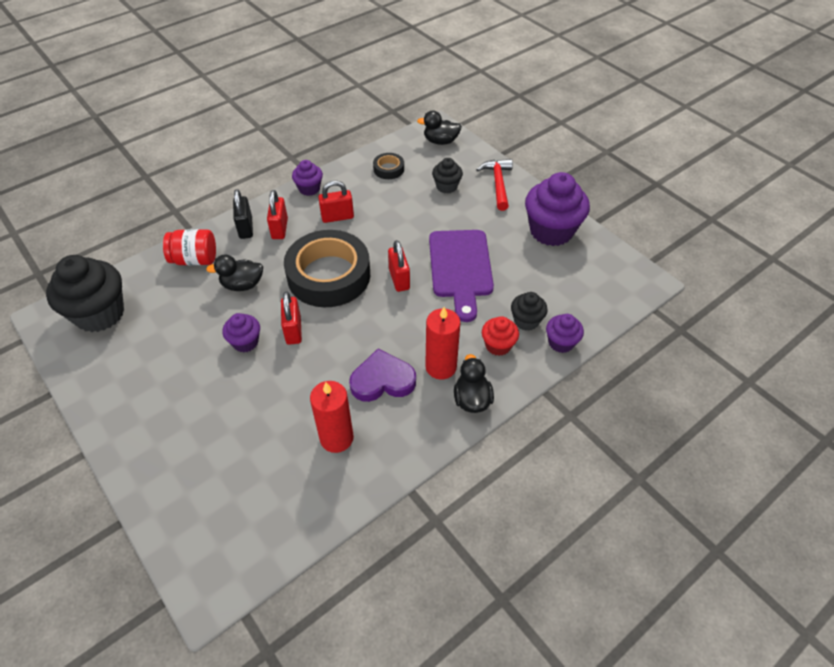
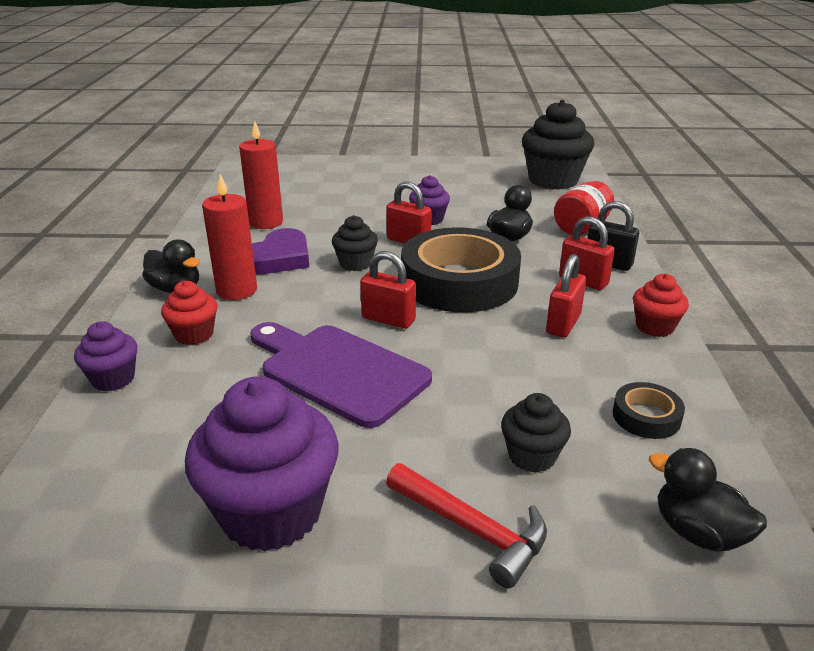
camera: 130 degrees right, 20 degrees down
(309, 189) = (654, 327): purple cupcake -> red cupcake
(440, 141) = (698, 532): black duck -> black duck turned 90 degrees counterclockwise
(526, 321) = (183, 372): black cupcake -> black cupcake (355, 263)

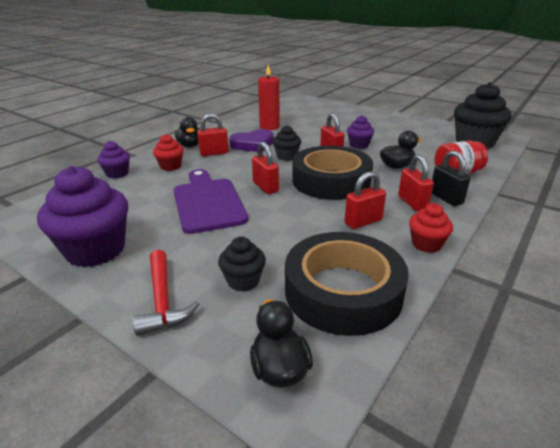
camera: 35 degrees right, 0 degrees up
(237, 290) = (214, 153): red candle -> red padlock
(646, 416) = (343, 291): black tape -> black tape, size x2.34

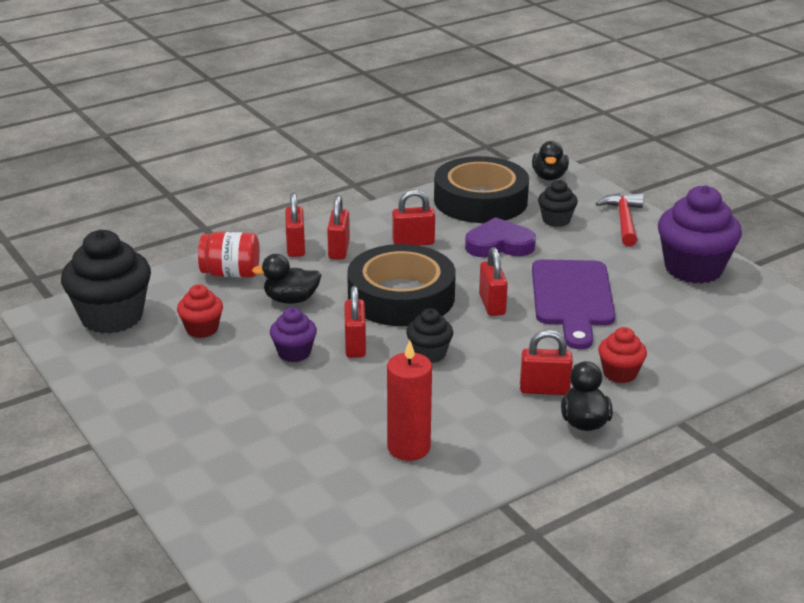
camera: 160 degrees left, 0 degrees up
(117, 173) = (703, 375): purple cupcake -> none
(253, 144) = (468, 397): purple heart -> purple heart (499, 244)
(426, 244) = (377, 214): red cupcake -> red cupcake (202, 329)
(446, 198) = (296, 247): black padlock -> red padlock

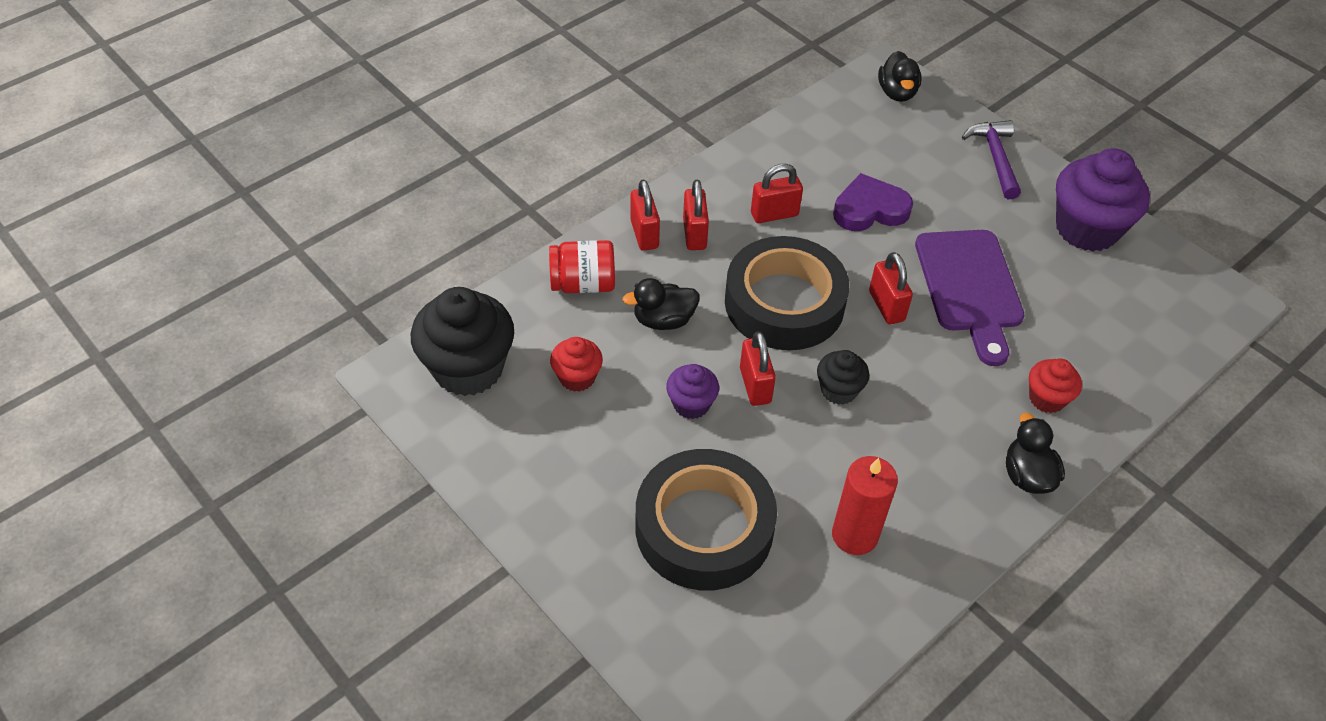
camera: 10 degrees left, 20 degrees up
(480, 200) = (831, 138): black tape -> black tape (704, 527)
(544, 389) = (974, 431): red padlock -> none
(556, 220) = (922, 164): black cupcake -> none
(623, 220) = (995, 158): red hammer -> purple hammer

